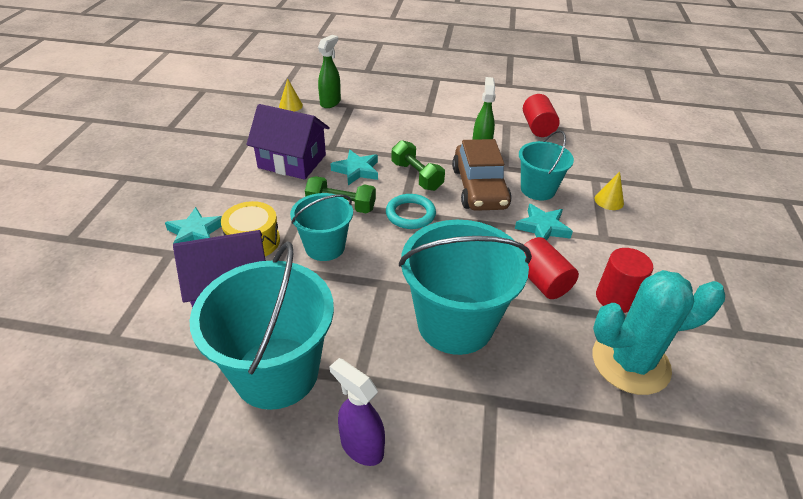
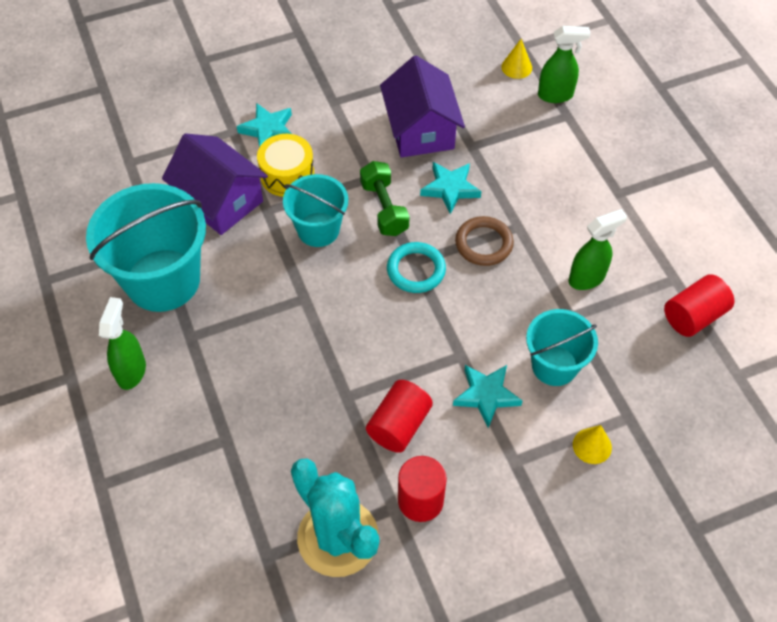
camera: 60 degrees right, 15 degrees up
(361, 446) = (132, 371): purple spray bottle -> green spray bottle
(416, 176) = (484, 243): green dumbbell -> brown ring
(455, 323) = (293, 376): turquoise bucket -> none
(479, 188) = (510, 309): brown car -> none

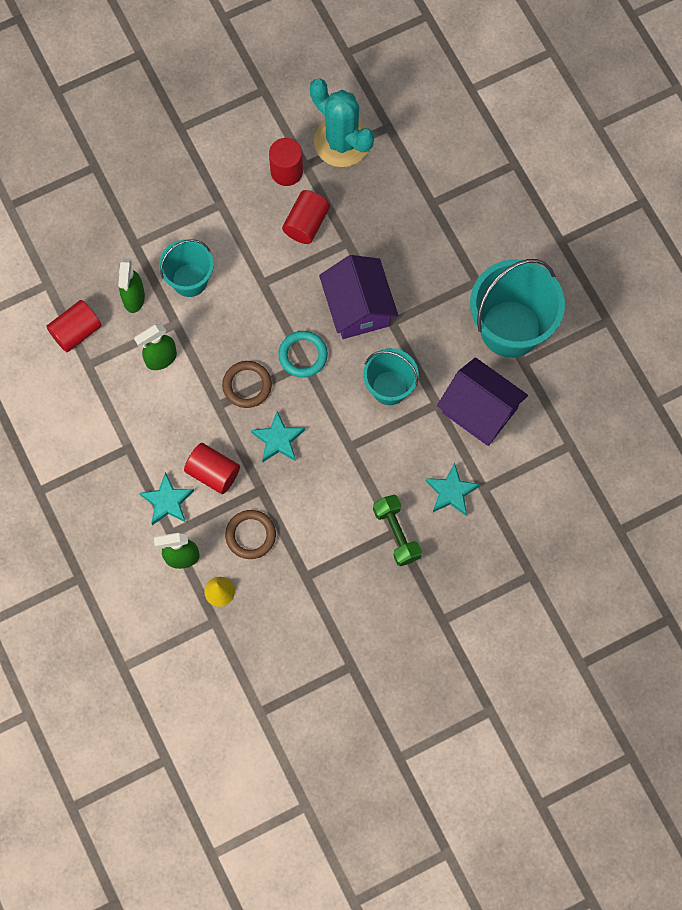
camera: 175 degrees right, 15 degrees up
(132, 371) = (515, 249): green spray bottle -> green spray bottle (134, 298)
(287, 175) = (425, 442): yellow drum -> none
(384, 208) = (335, 414): green dumbbell -> green dumbbell (396, 534)
(420, 130) = (309, 504): purple house -> purple house (358, 307)
(484, 108) = (250, 535): none -> brown ring
(486, 395) = (242, 252): turquoise star -> turquoise star (167, 501)
(523, 164) = (213, 473): none -> red cylinder
(592, 446) = (163, 220): yellow cone -> none

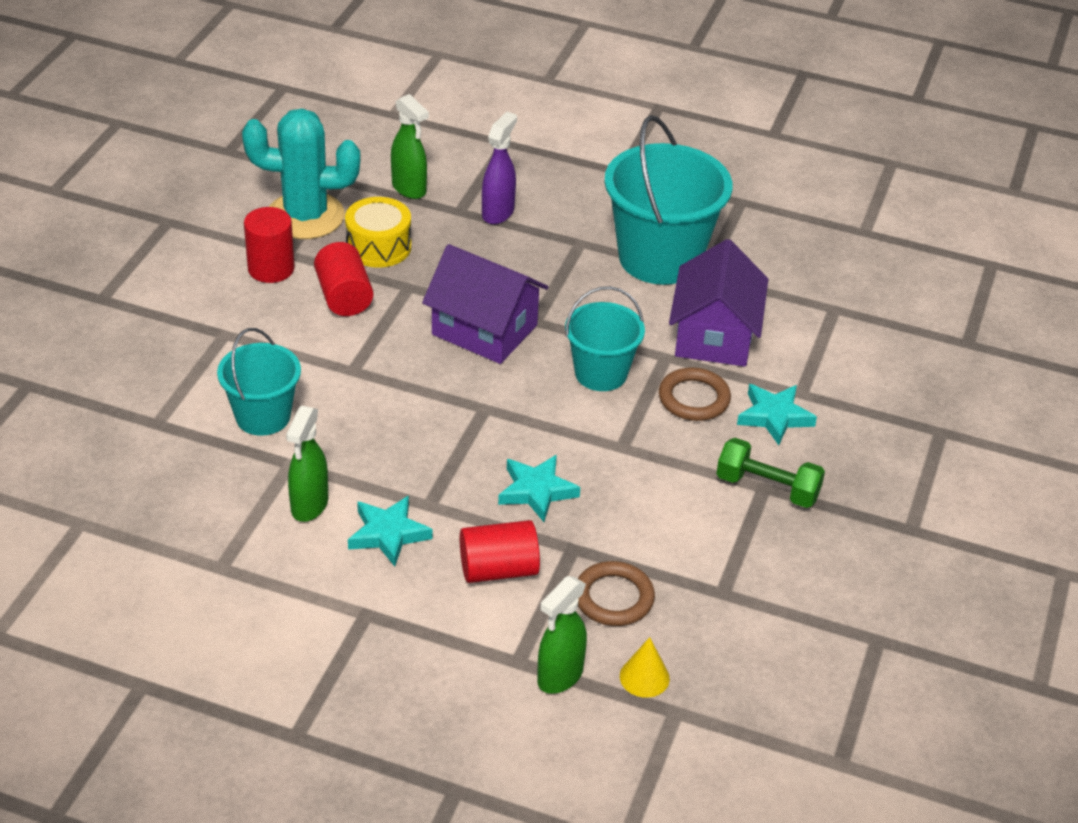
camera: 45 degrees left, 30 degrees down
(76, 332) = (169, 545): red cylinder -> none
(134, 298) = (211, 471): green spray bottle -> green spray bottle (409, 189)
(167, 501) = (476, 633): turquoise star -> turquoise star (388, 534)
(247, 385) = (442, 466): brown ring -> brown ring (694, 398)
(303, 355) = (473, 403): turquoise ring -> none
(360, 198) = (378, 247): none -> yellow drum
(453, 221) = (498, 213): none -> purple spray bottle
(479, 410) = (714, 335): purple house -> purple house turned 75 degrees counterclockwise

